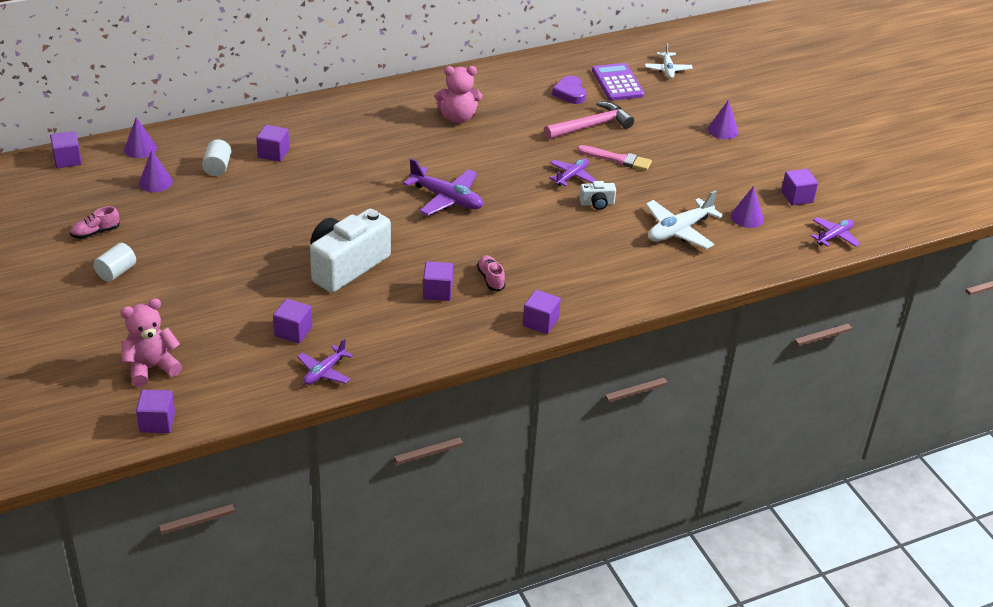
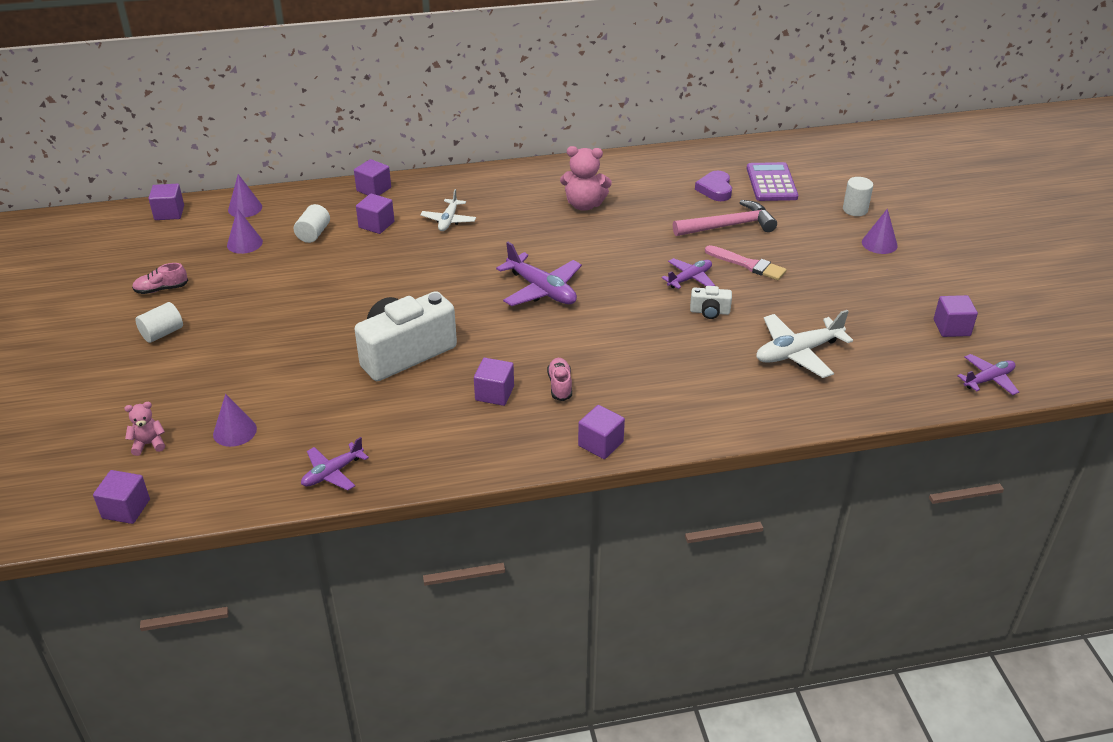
camera: 15 degrees right, 0 degrees up
(151, 368) = (149, 444): pink teddy bear -> pink teddy bear, size x0.57
(293, 331) = (317, 421): purple cube -> purple cube (374, 189)
(667, 70) = (832, 173): white plane -> white plane (448, 220)
(695, 101) = (855, 210): none -> white cylinder
(747, 217) = (884, 345): purple cone -> purple cone (235, 431)

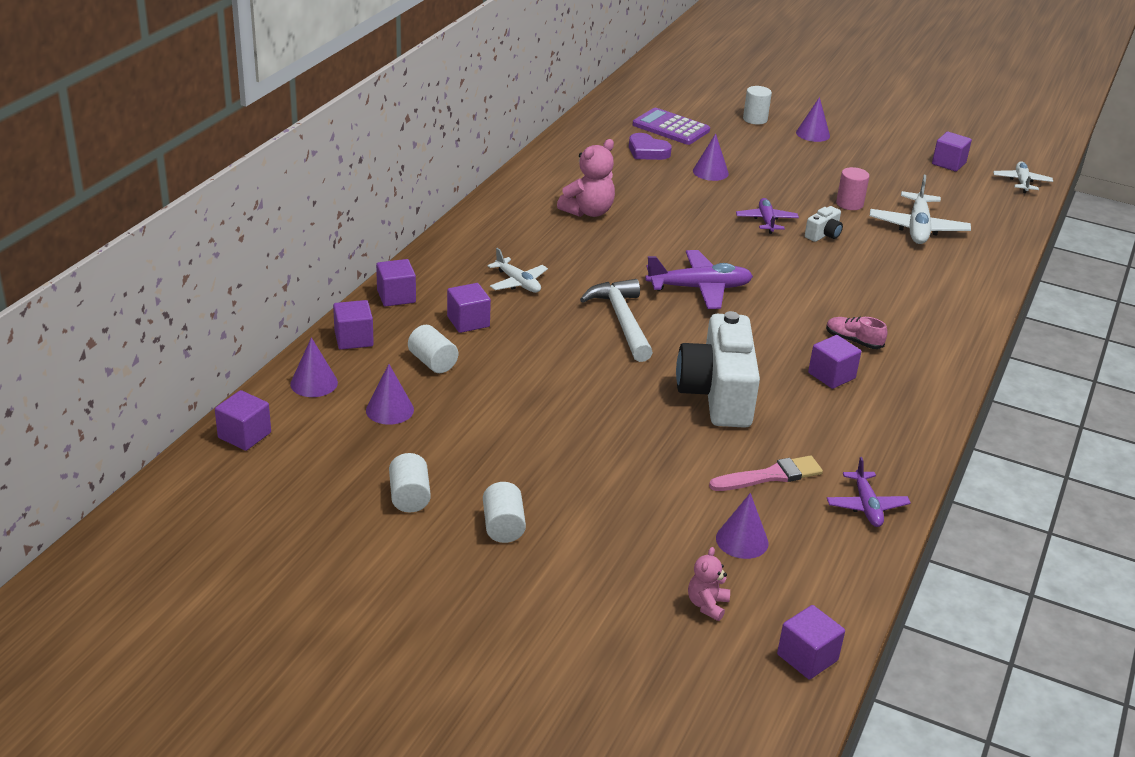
camera: 55 degrees left, 5 degrees down
(161, 289) = (409, 497): pink shoe -> white cylinder
(453, 277) = (622, 321): none -> white hammer
(600, 444) = (952, 357): purple cube -> purple cube (354, 339)
(728, 226) = (710, 172): pink hammer -> purple cone
(748, 264) = (776, 191): pink brush -> pink brush (770, 476)
(784, 305) = (849, 204): none -> pink cylinder
(988, 380) = (1021, 182): purple plane -> white plane

